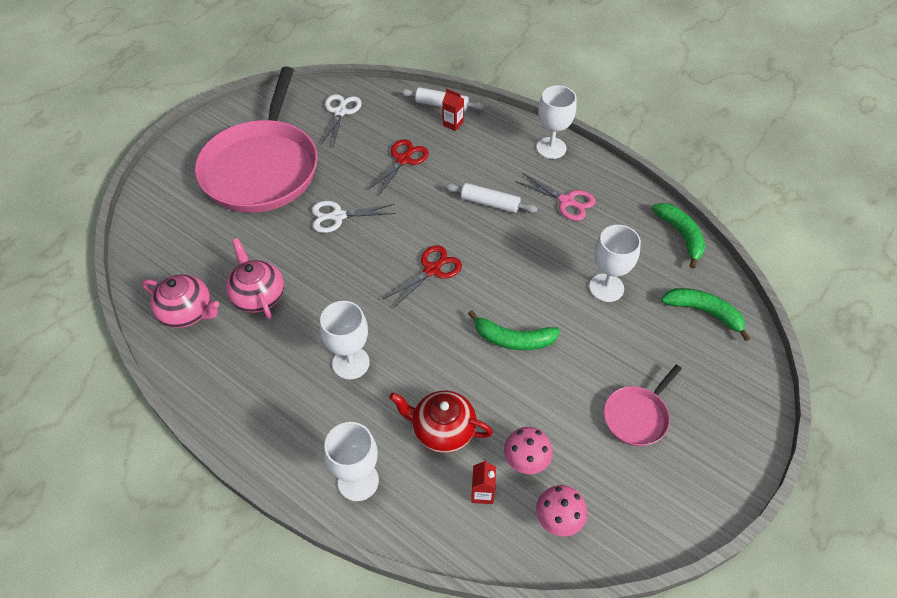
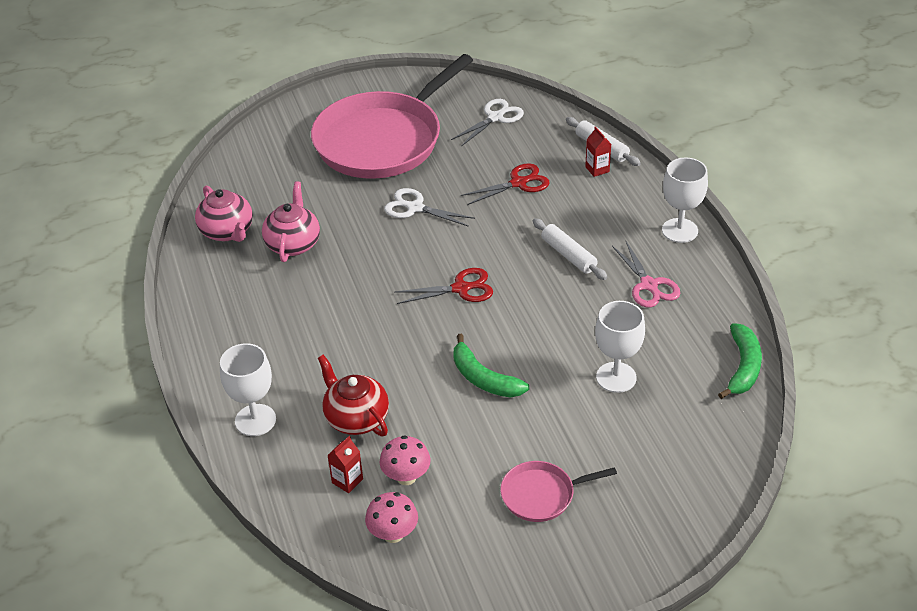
camera: 35 degrees right, 10 degrees down
(351, 363) = (325, 330): white goblet -> none
(704, 312) = (698, 444): green banana -> none

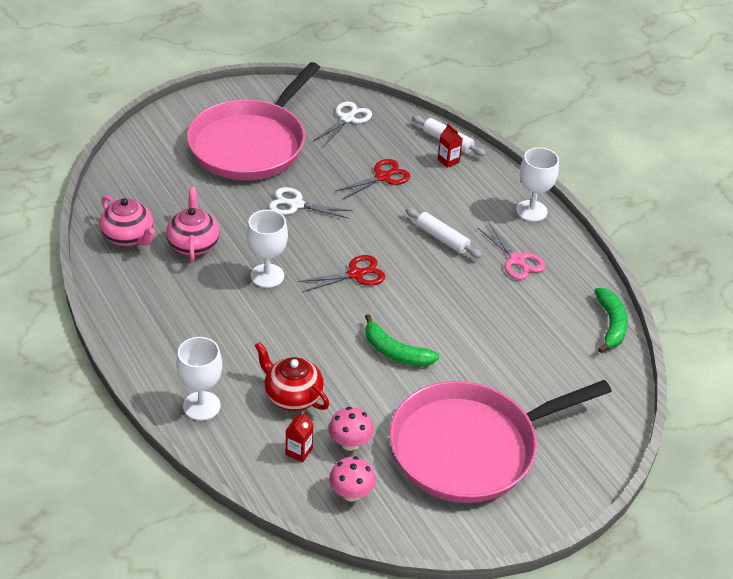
camera: 15 degrees left, 0 degrees up
(541, 495) = (470, 447): pink pan -> pink pan, size x2.32
(616, 377) = (508, 342): white goblet -> white goblet (267, 276)

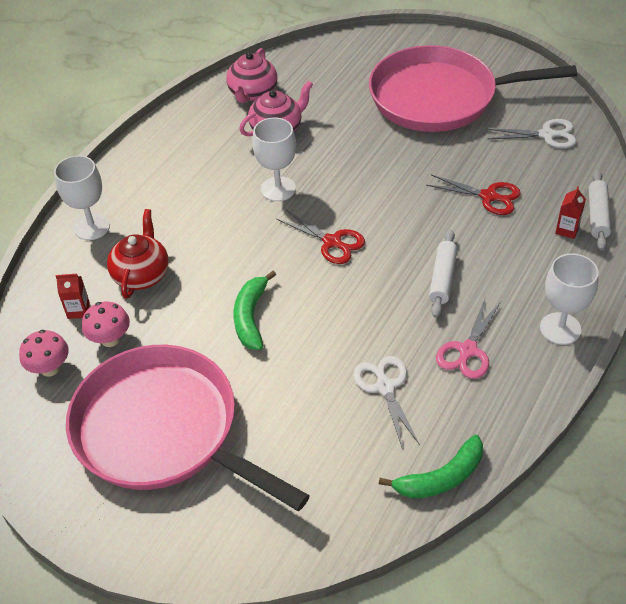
camera: 65 degrees right, 5 degrees up
(296, 204) = (388, 161): white scissors -> white scissors (385, 386)

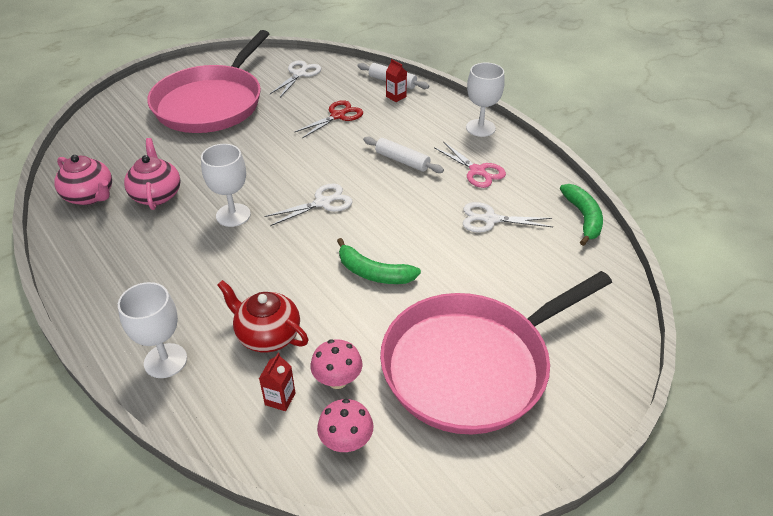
camera: 70 degrees left, 5 degrees down
(332, 242) = (323, 203): red scissors -> white scissors

